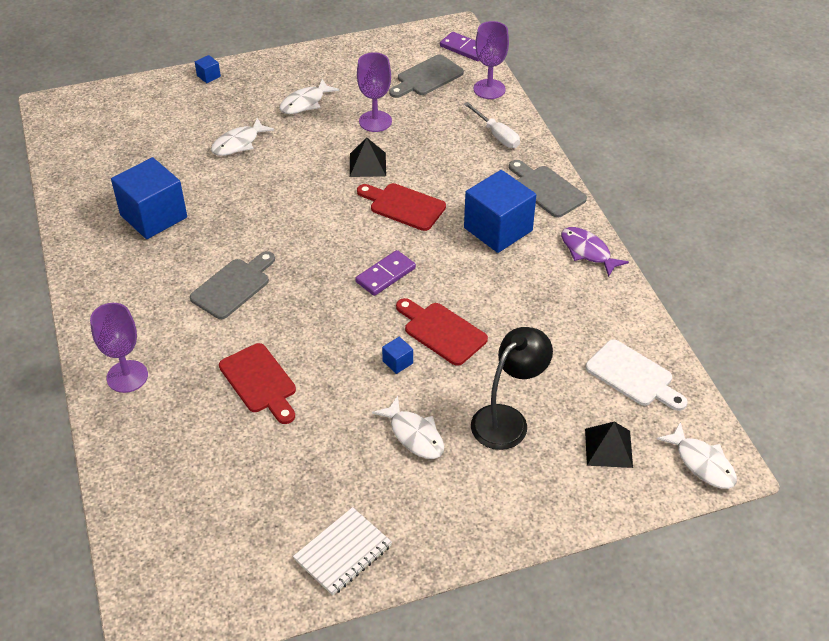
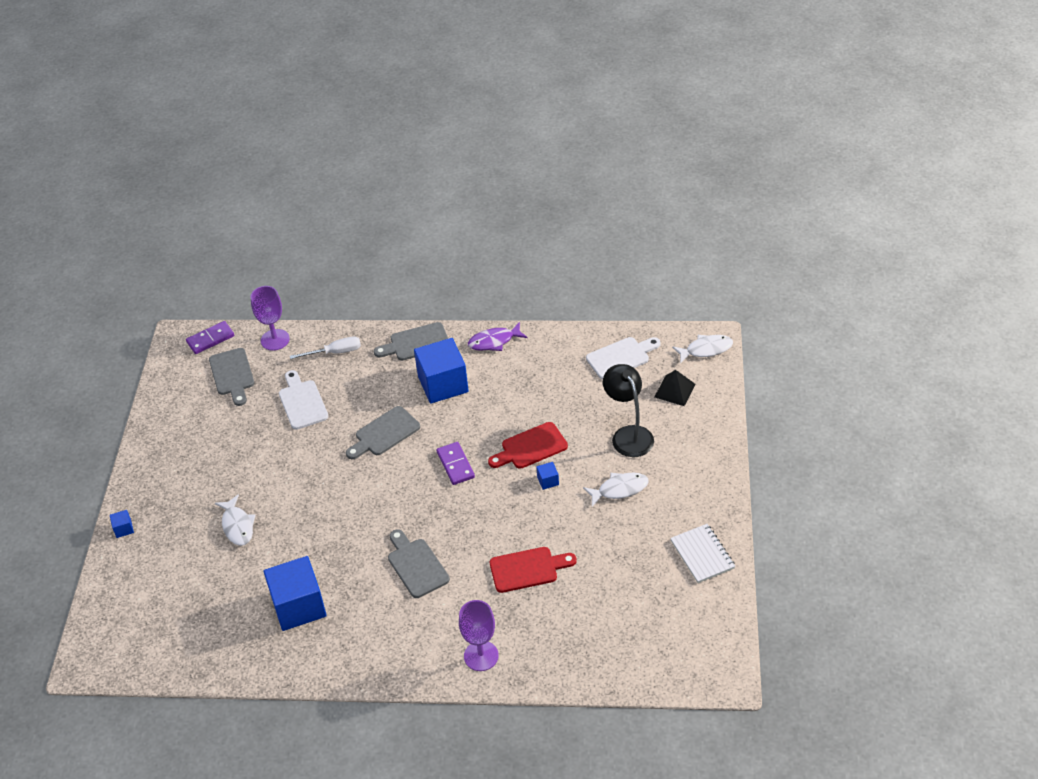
camera: 65 degrees left, 0 degrees up
(305, 103) = (211, 466): white fish -> none
(367, 164) = (320, 443): black pyramid -> none
(375, 121) = (268, 424): purple goblet -> none
(403, 206) = (384, 433): red cutting board -> grey cutting board
(416, 134) = (302, 402): none -> white cutting board

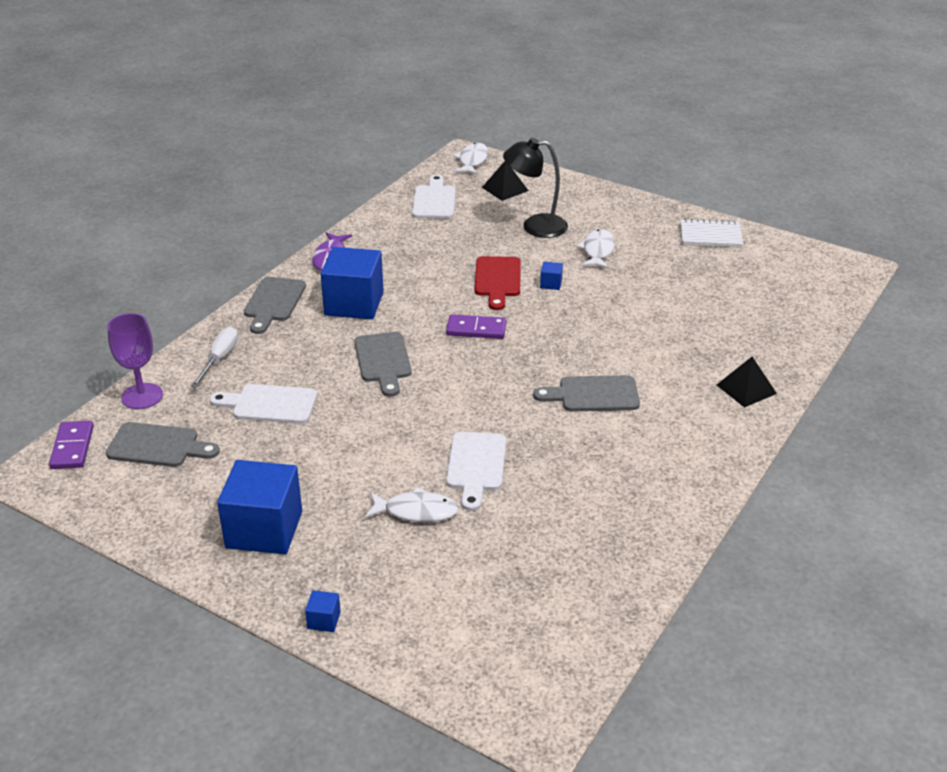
camera: 65 degrees left, 10 degrees down
(298, 535) = (476, 466): none -> white cutting board
(298, 606) = (585, 496): blue cube -> blue cube (264, 529)
(481, 656) = (746, 389): purple goblet -> black pyramid
(528, 569) = (654, 328): red cutting board -> none

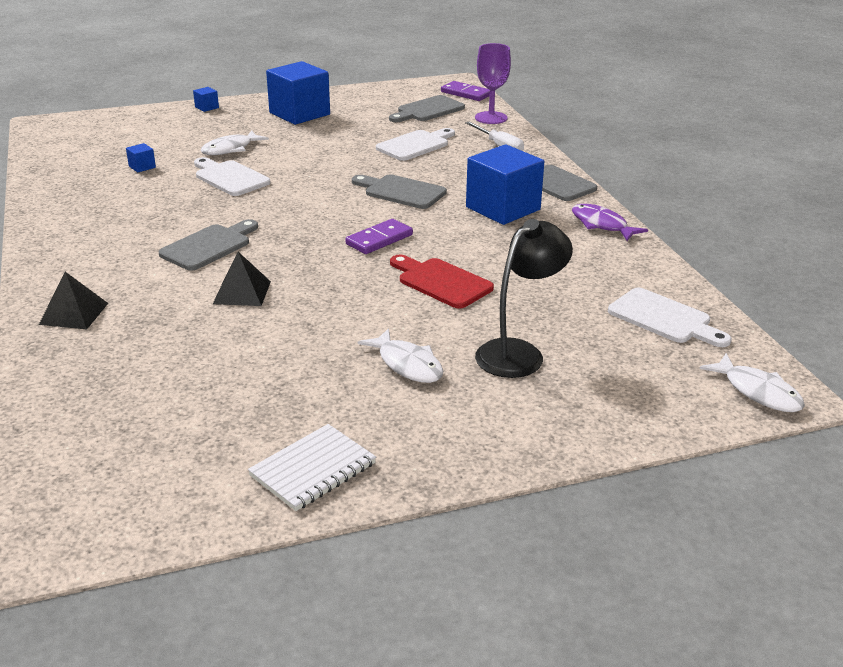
camera: 130 degrees right, 5 degrees down
(505, 189) = (642, 377): black pyramid -> black pyramid (242, 292)
(551, 284) = (390, 305): blue cube -> blue cube (142, 167)

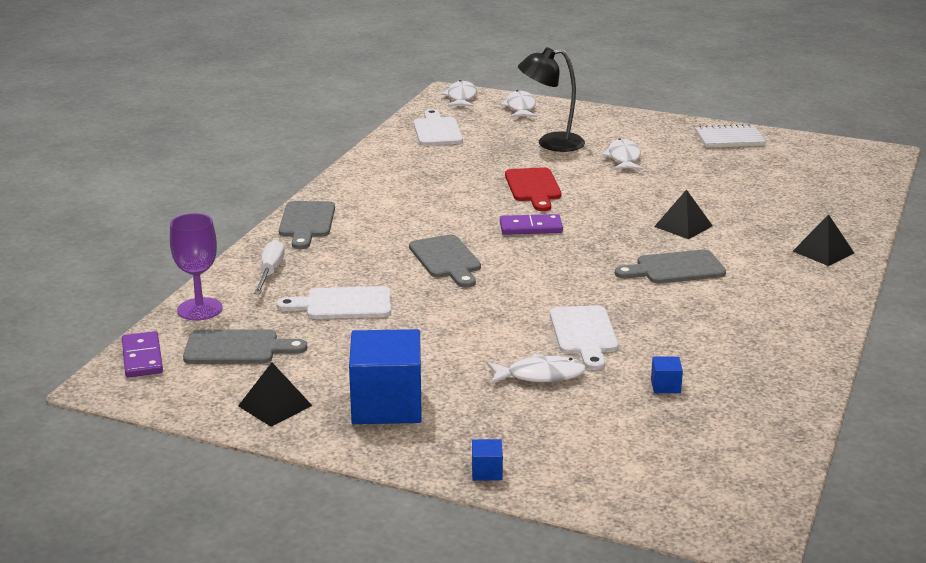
camera: 140 degrees left, 5 degrees down
(357, 98) = (275, 405): none -> black pyramid
(503, 208) = (393, 217): blue cube -> none
(602, 225) = (350, 182): purple fish -> none
(658, 406) = (520, 107): none -> white fish

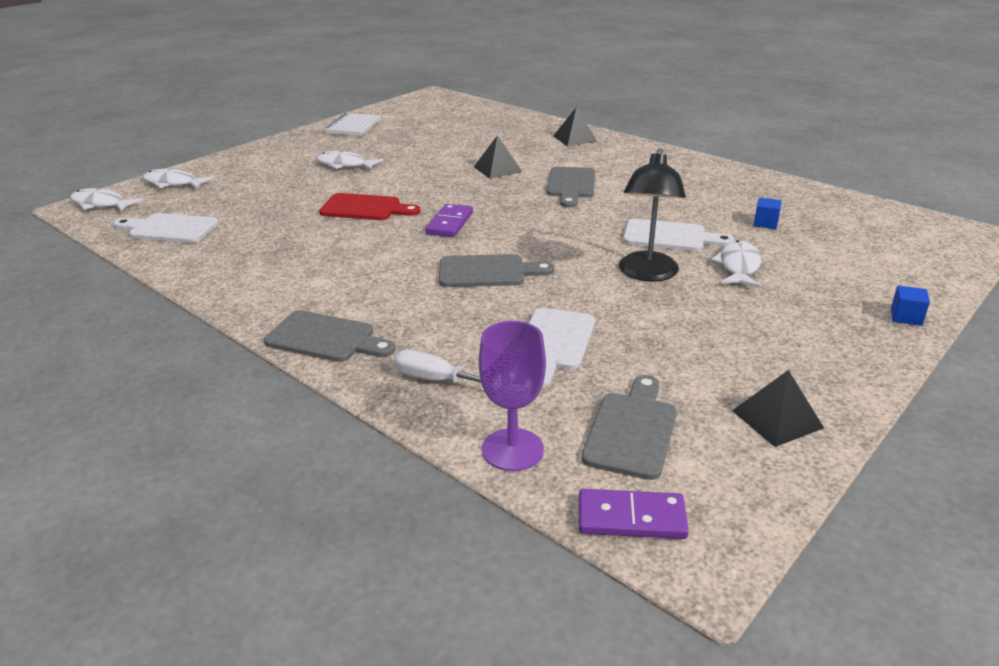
camera: 70 degrees left, 5 degrees up
(387, 405) = (783, 348): blue cube -> none
(550, 143) = (276, 185): black lamp -> black lamp (647, 274)

